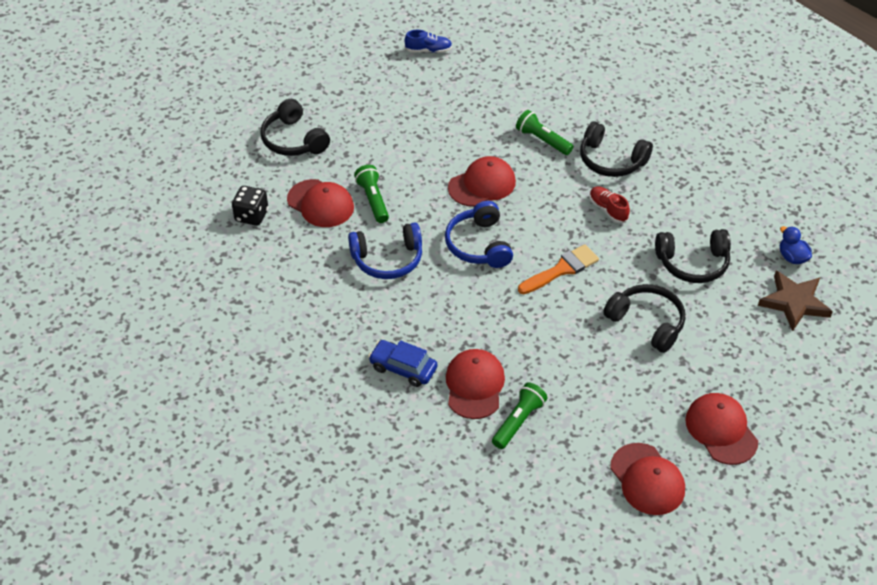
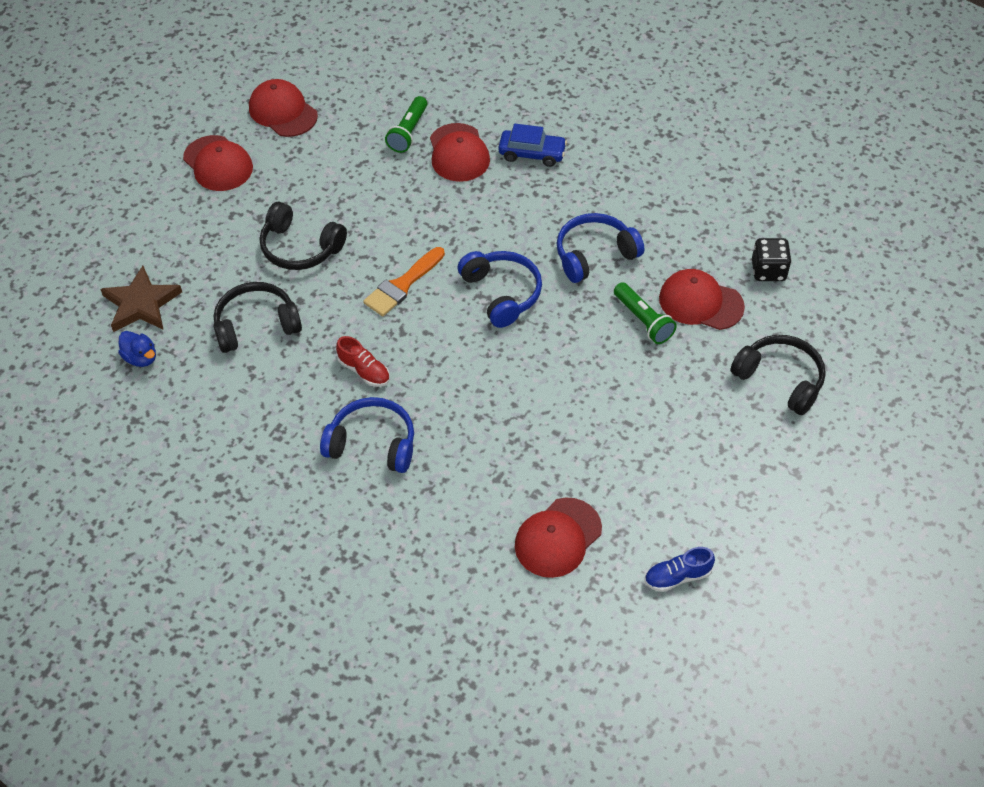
camera: 165 degrees right, 5 degrees up
(482, 185) = (524, 370): red cap -> red cap (558, 538)
(542, 140) = (468, 454): green flashlight -> none
(611, 160) = (372, 444): black headphones -> blue headphones

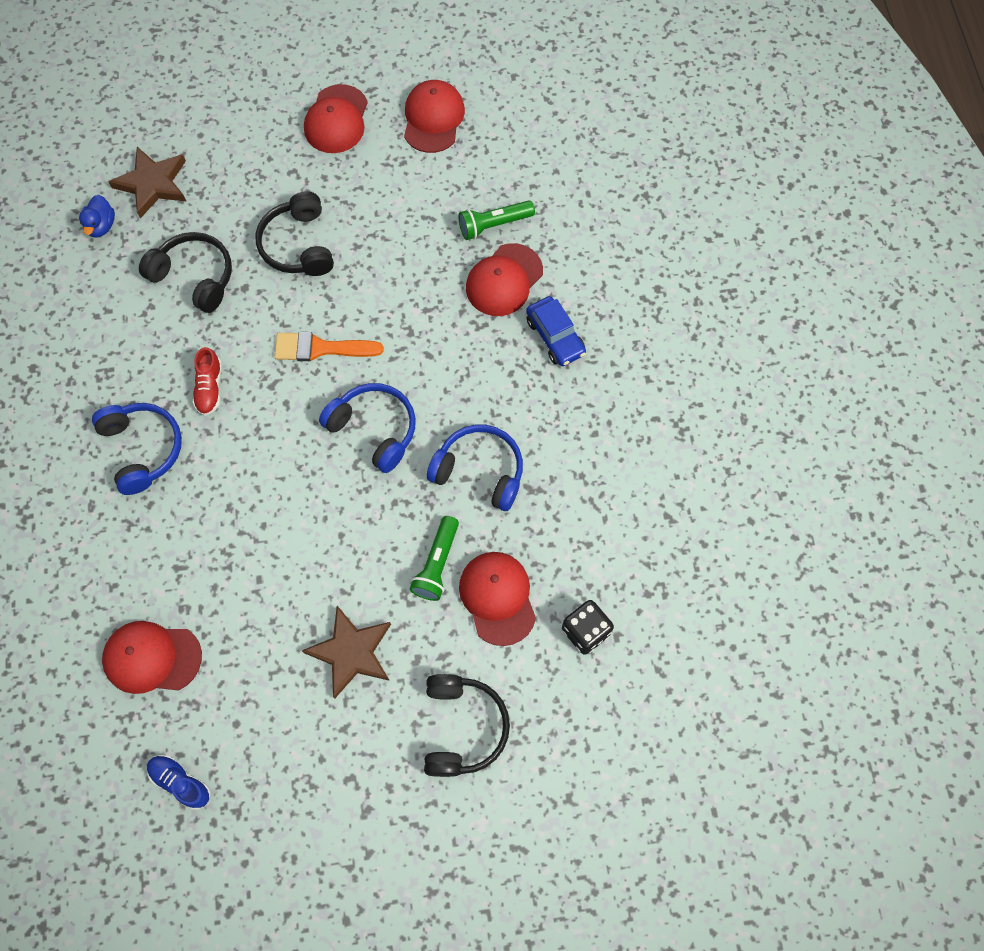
camera: 50 degrees right, 15 degrees up
(502, 293) = (374, 429): blue headphones -> blue headphones turned 75 degrees counterclockwise
(666, 410) = (351, 652): none -> brown star

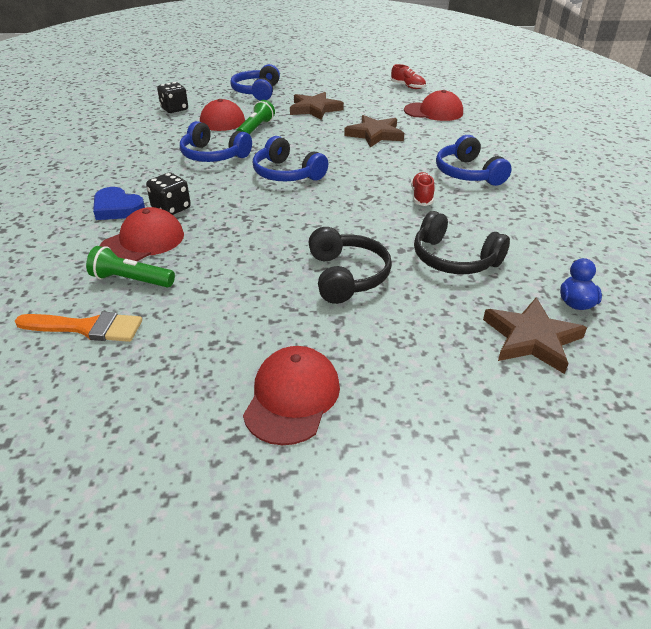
camera: 175 degrees left, 30 degrees down
(180, 782) = (407, 86): blue shoe -> red shoe
(255, 558) = (375, 134): none -> brown star
(320, 348) = (326, 212): orange brush -> orange brush (87, 328)
(433, 118) = (154, 390): red cap -> none
(462, 727) = (257, 92): black headphones -> blue headphones
(493, 225) = (131, 280): green flashlight -> green flashlight turned 150 degrees counterclockwise
(495, 341) = (171, 208): none -> black dice
(555, 336) = (117, 208): blue car -> blue heart

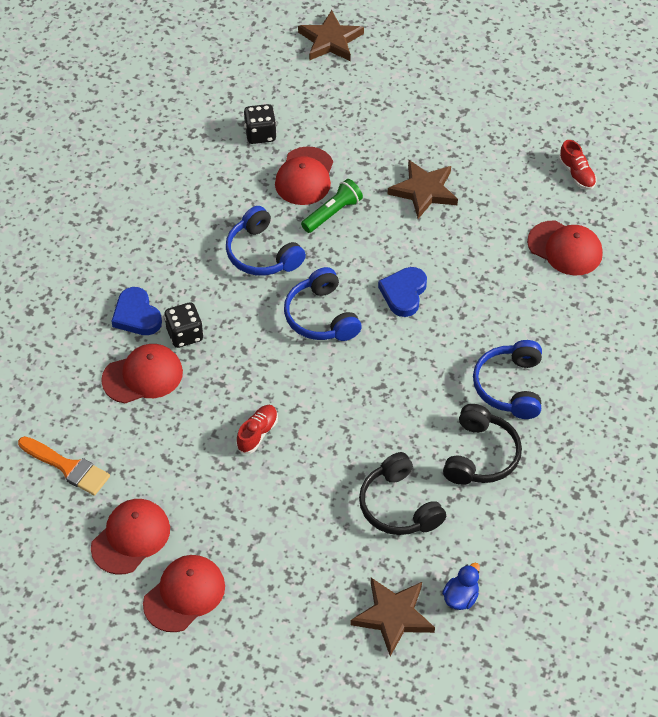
camera: 25 degrees right, 15 degrees up
(131, 280) = (117, 424): green flashlight -> none
(194, 365) = (131, 538): none -> red cap
(257, 92) = (376, 123): blue headphones -> none
(342, 150) = (404, 293): none -> blue heart
(346, 276) = (293, 490): black headphones -> black headphones (480, 455)
(375, 134) = (460, 274): brown star -> brown star (330, 40)
(422, 197) = (433, 407): red shoe -> red shoe (257, 433)

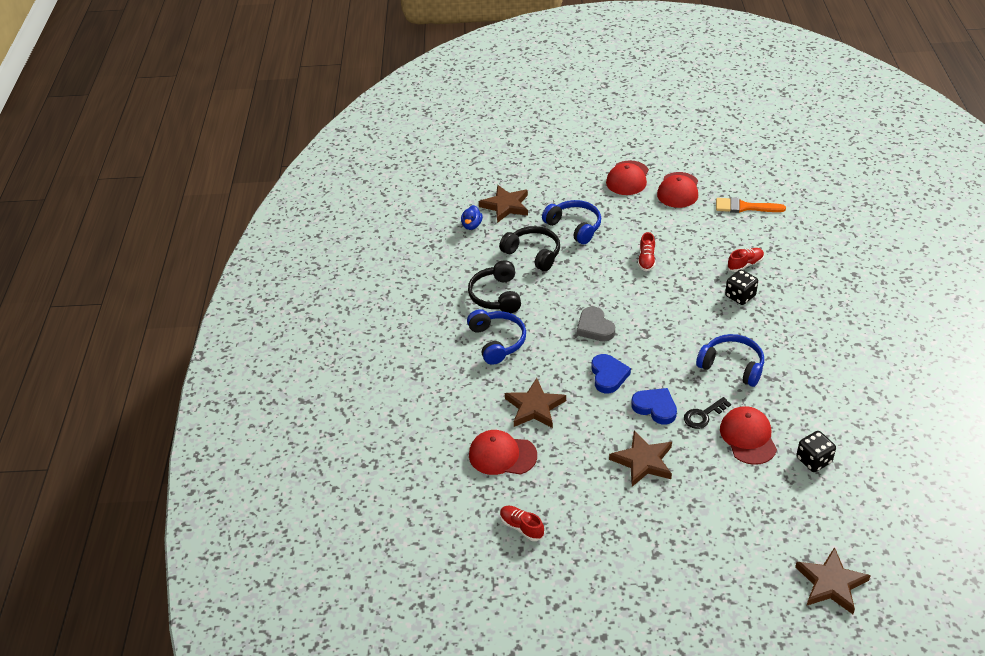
camera: 160 degrees right, 10 degrees down
(136, 315) = (782, 296): blue heart -> blue heart (655, 407)
(143, 376) = (745, 264): red cap -> red shoe
(321, 316) = (657, 339): blue headphones -> blue headphones (574, 227)
(332, 213) = (703, 415): green flashlight -> black key
(383, 360) = (595, 327): none -> grey heart
(505, 287) = (534, 407): none -> brown star

